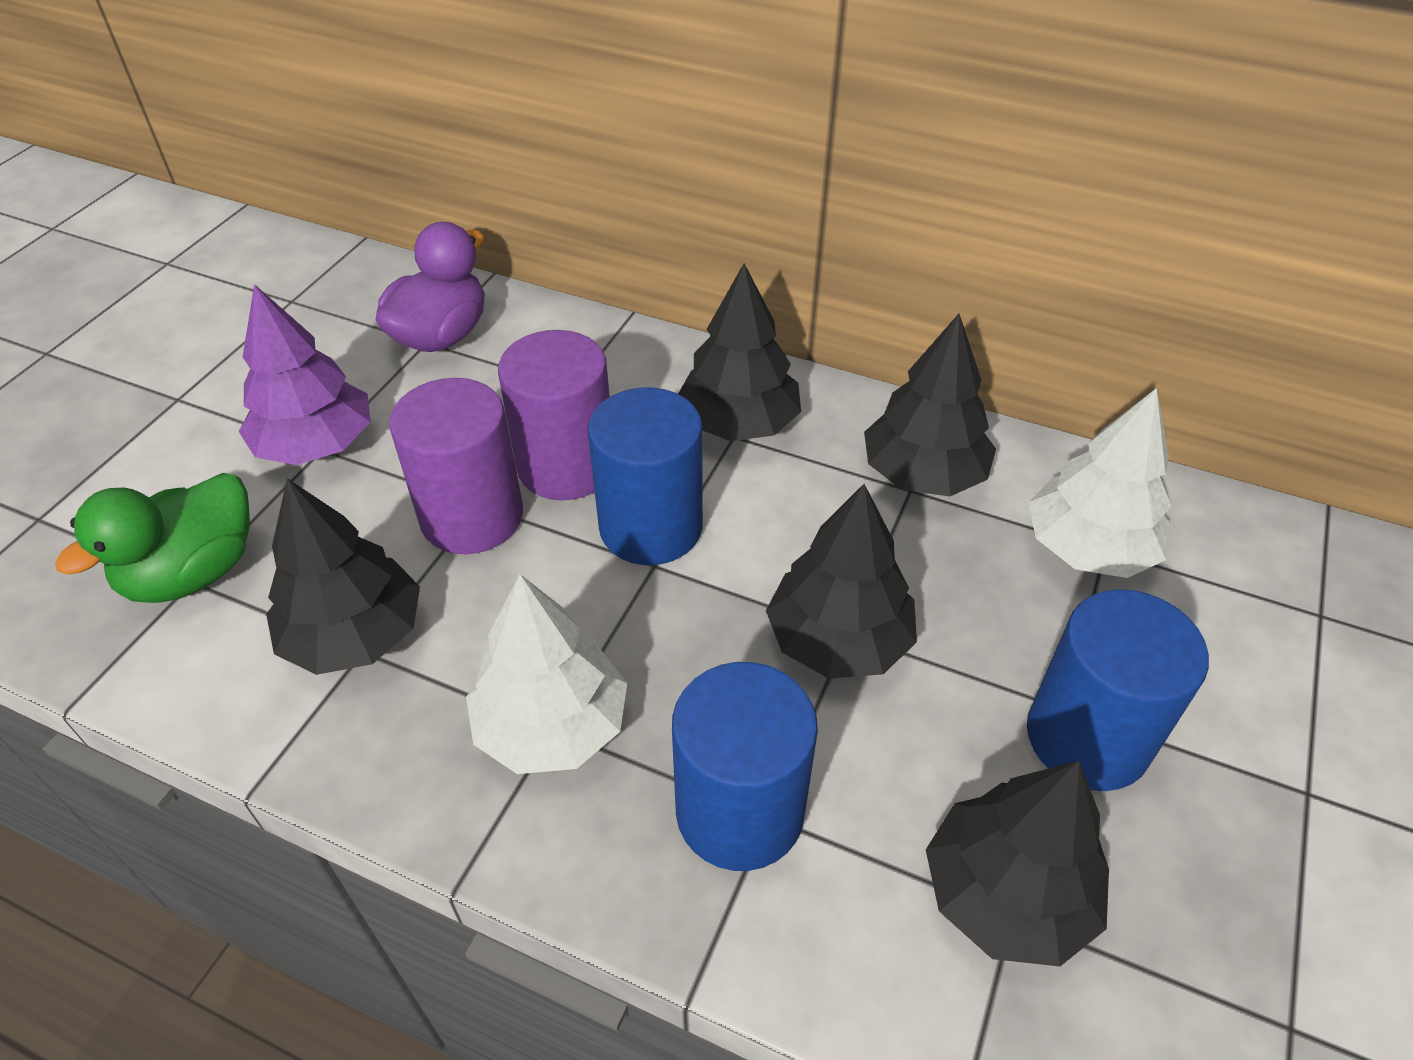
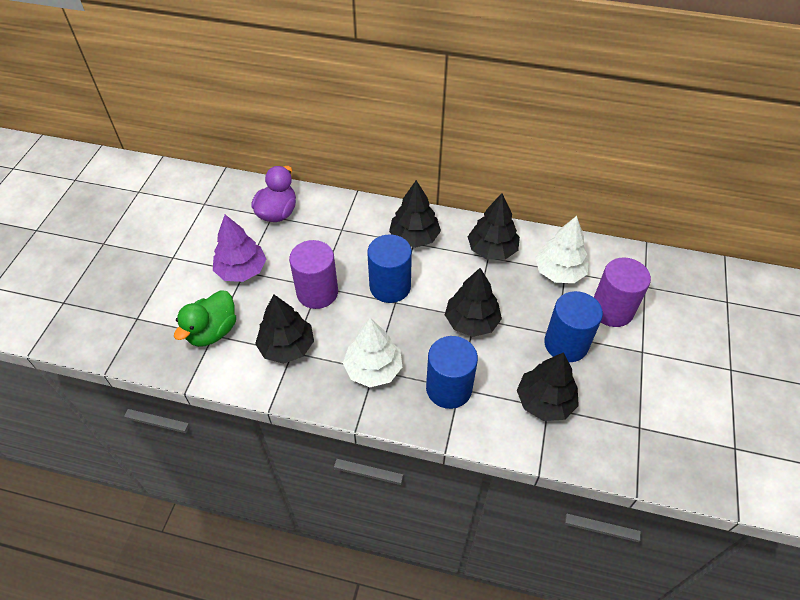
camera: 10 degrees left, 5 degrees up
(566, 466) = (349, 265): purple cylinder -> purple cylinder (612, 310)

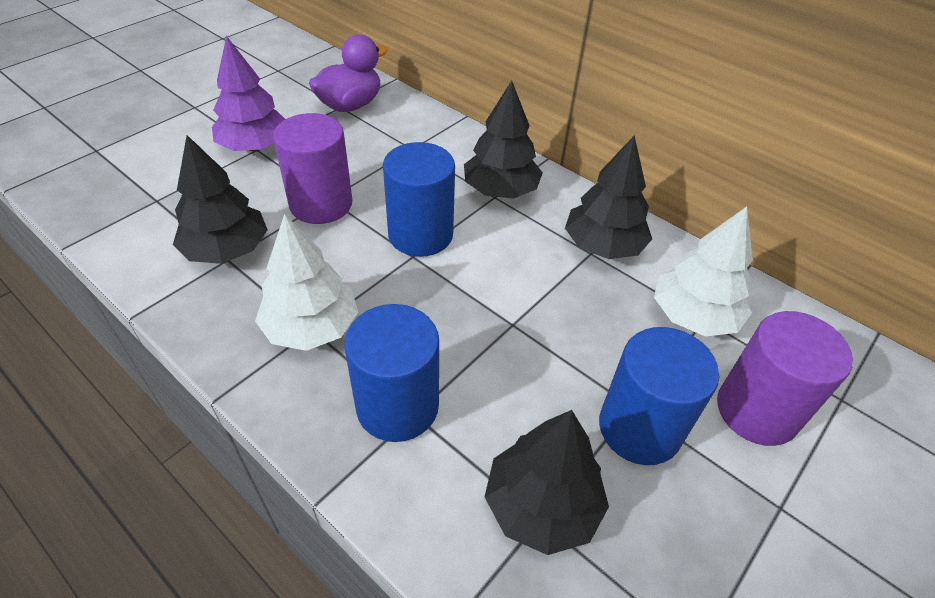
camera: 25 degrees right, 5 degrees down
(212, 331) = (159, 196): green duck -> none
(471, 321) = (504, 327): black tree -> none

